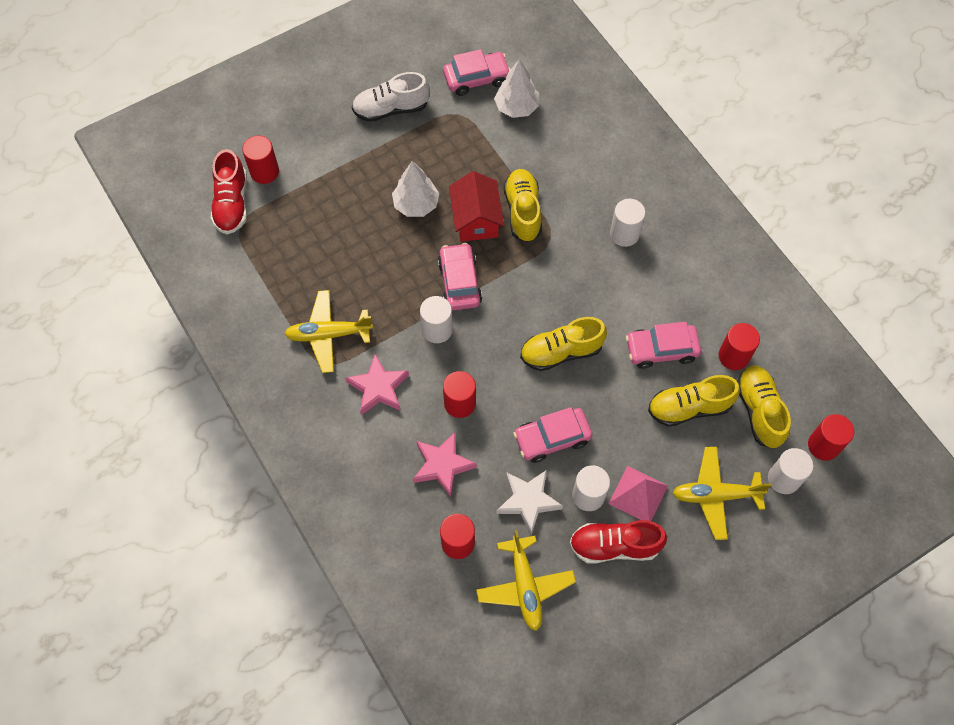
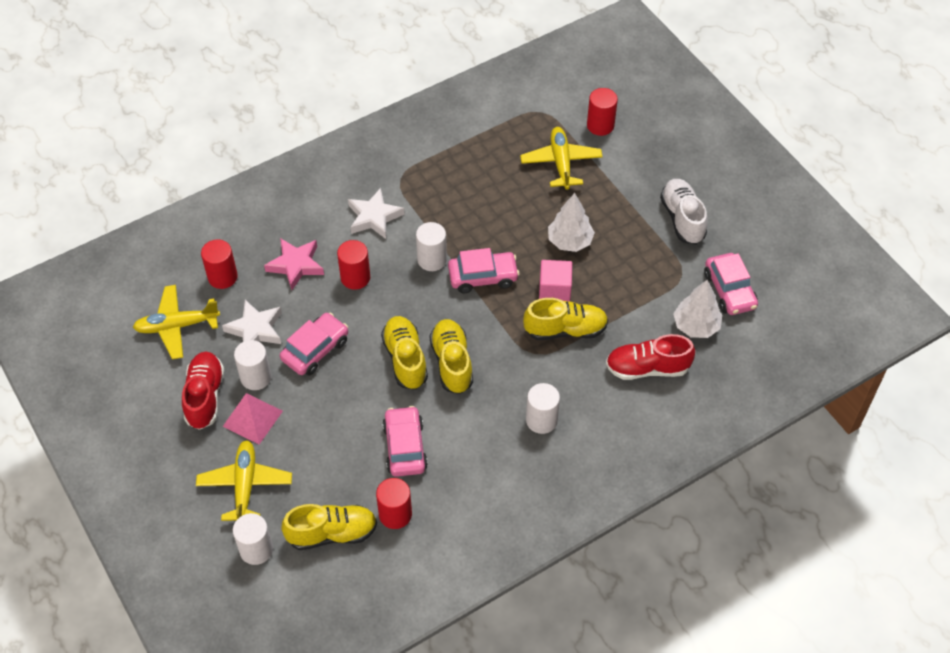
camera: 90 degrees right, 10 degrees down
(232, 203) = (564, 104): red shoe -> red shoe (647, 368)
(328, 334) = (428, 180): yellow plane -> yellow plane (561, 163)
(378, 388) = (374, 217): pink star -> white star
(476, 219) = (554, 290): red house -> pink cube
(552, 438) = (315, 350): pink car -> pink car turned 60 degrees clockwise
(689, 407) = (339, 468): yellow shoe -> yellow shoe (452, 363)
(823, 445) = (289, 592): red cylinder -> none

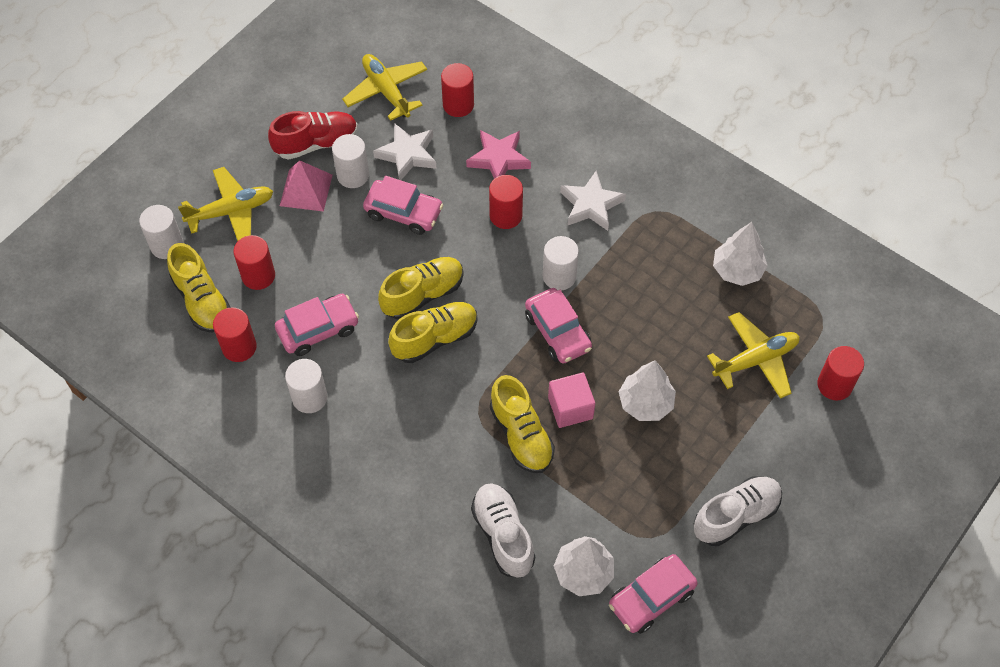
camera: 70 degrees right, 5 degrees up
(327, 480) = (258, 275): none -> red cylinder
(479, 146) = (737, 270): none -> white tree
(541, 420) = (395, 446): white cylinder -> white cylinder (309, 398)
(647, 368) = (503, 535): red shoe -> white shoe

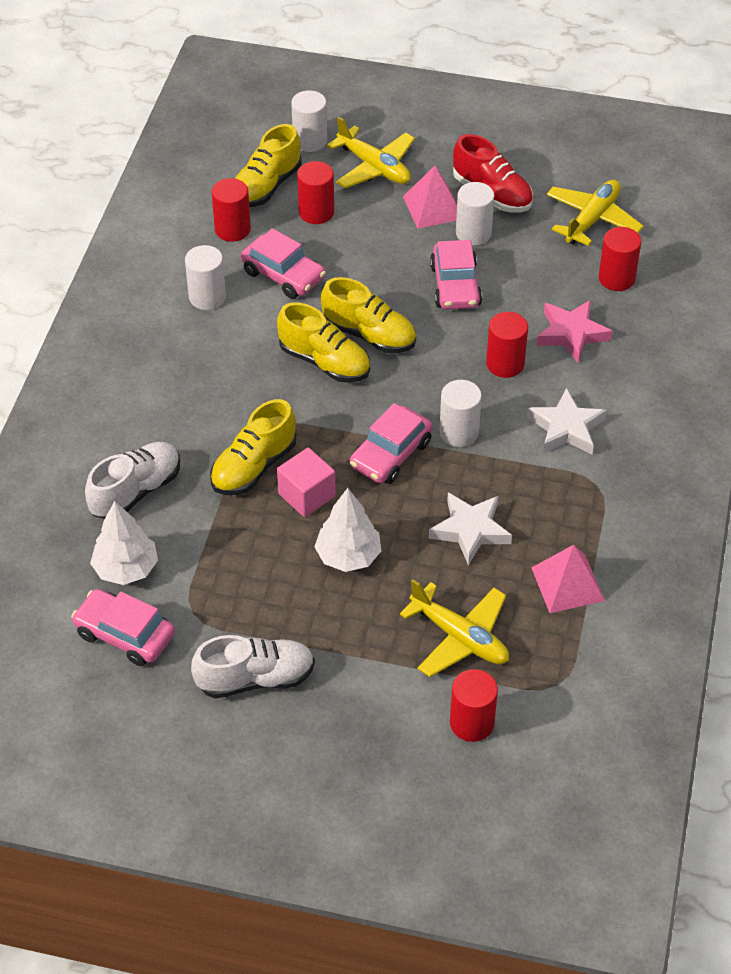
camera: 65 degrees right, 10 degrees down
(407, 154) = (526, 263): white star -> white star (470, 530)
(735, 516) = (255, 679): white shoe -> white shoe turned 45 degrees counterclockwise
(737, 270) = (567, 584): white tree -> pink pyramid

